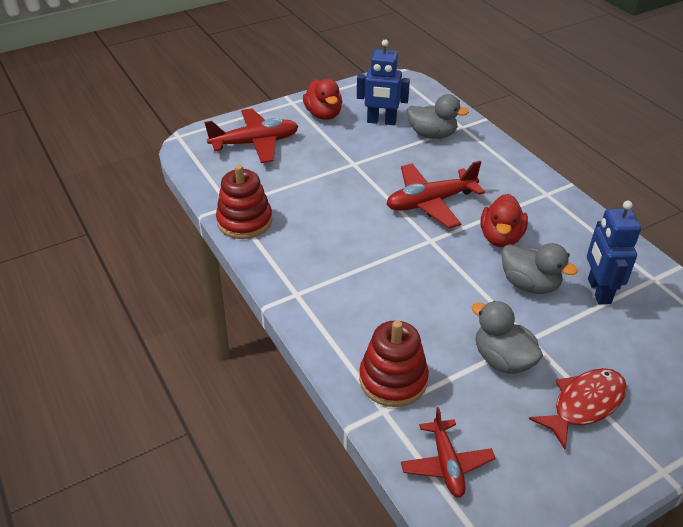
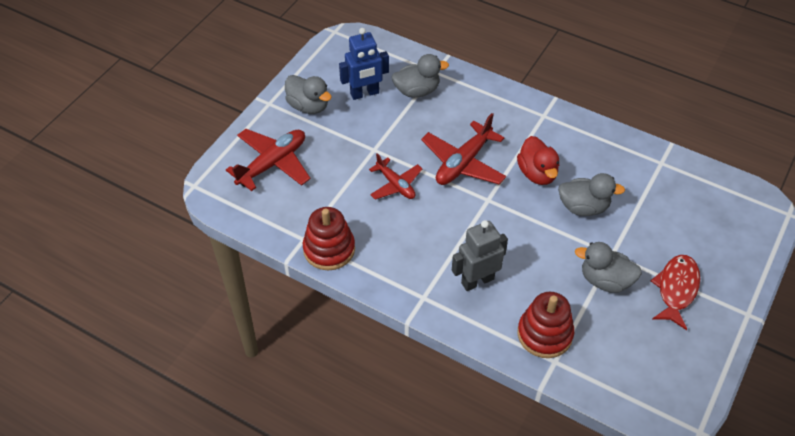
camera: 30 degrees left, 10 degrees up
(323, 114) = (308, 106): red duck -> grey duck
(361, 302) = (477, 281): none -> grey robot
(446, 464) = (621, 379): red plane -> red plane (396, 185)
(598, 291) = (632, 191): blue robot -> none

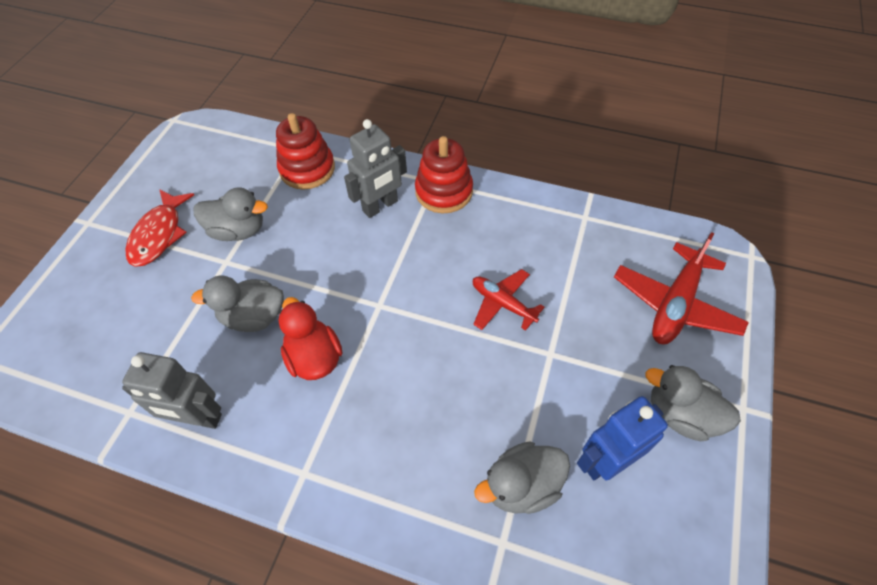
camera: 170 degrees right, 5 degrees up
(329, 249) = (551, 211): red stacking toy -> red stacking toy (444, 191)
(463, 163) = (420, 355): red plane -> none
(613, 152) = (198, 418): none -> grey robot

